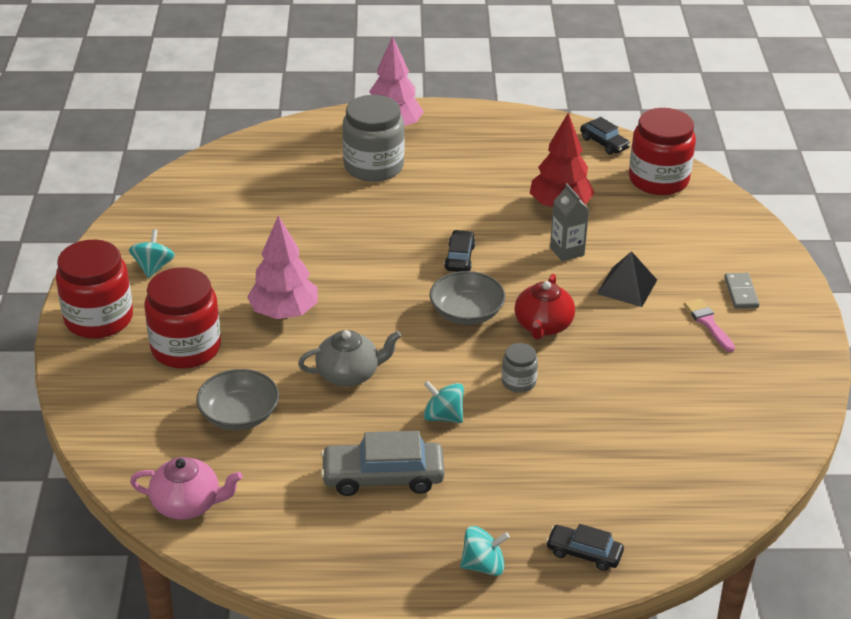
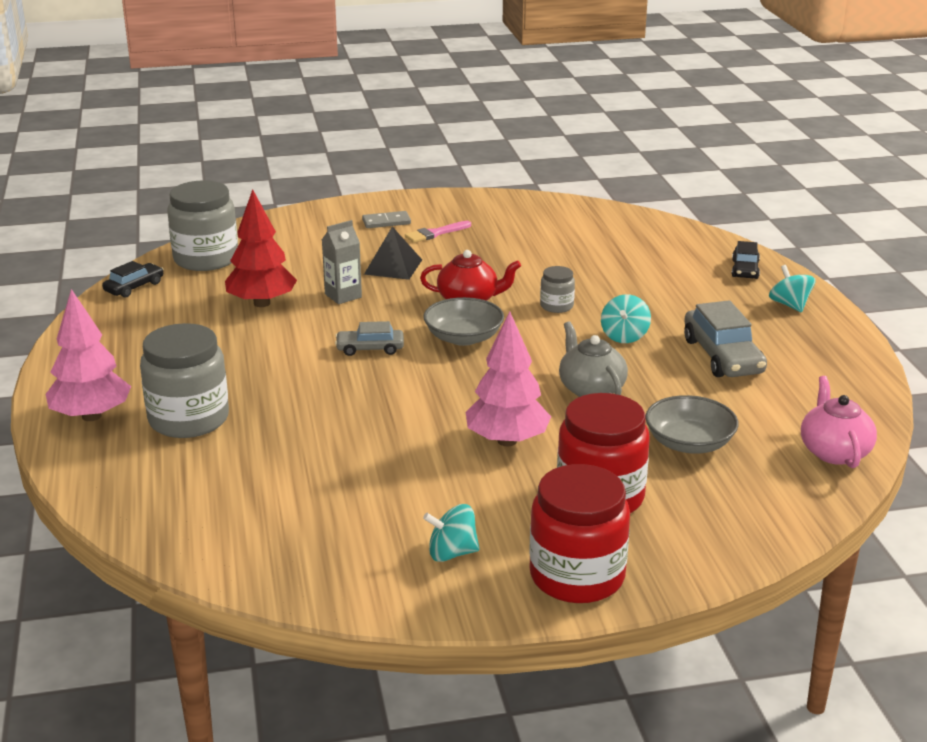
camera: 100 degrees left, 10 degrees down
(459, 258) = (370, 349): black car -> grey car
(658, 180) = (206, 259): red jar -> grey jar

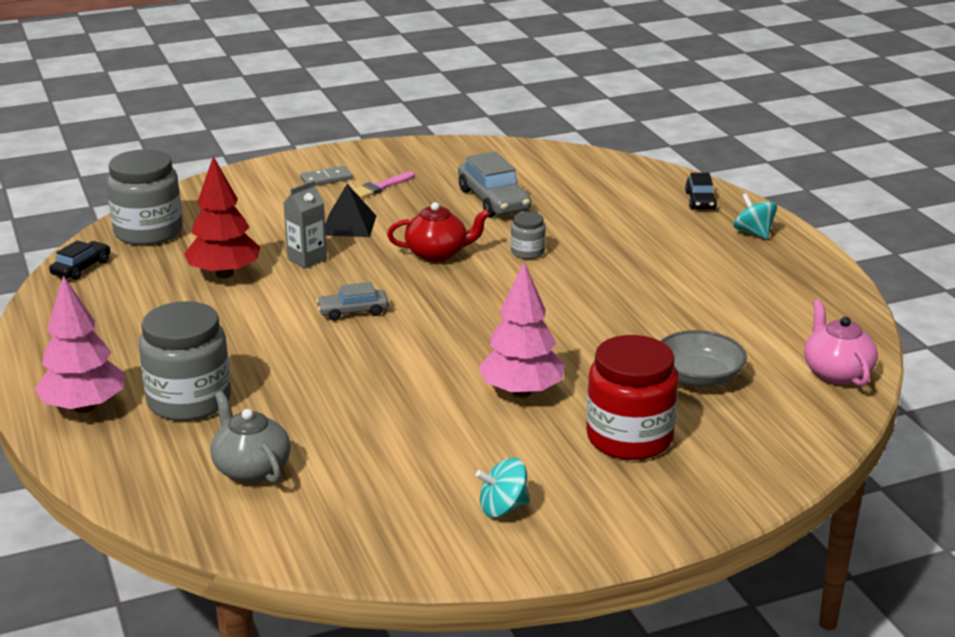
camera: 10 degrees left, 0 degrees up
(463, 337) = (444, 292): grey bowl -> none
(577, 576) = (631, 517): red jar -> none
(591, 389) = (587, 333): grey teapot -> grey teapot (251, 468)
(624, 336) = (604, 277): turquoise spinning top -> none
(722, 356) = (704, 289): grey car -> grey car (493, 200)

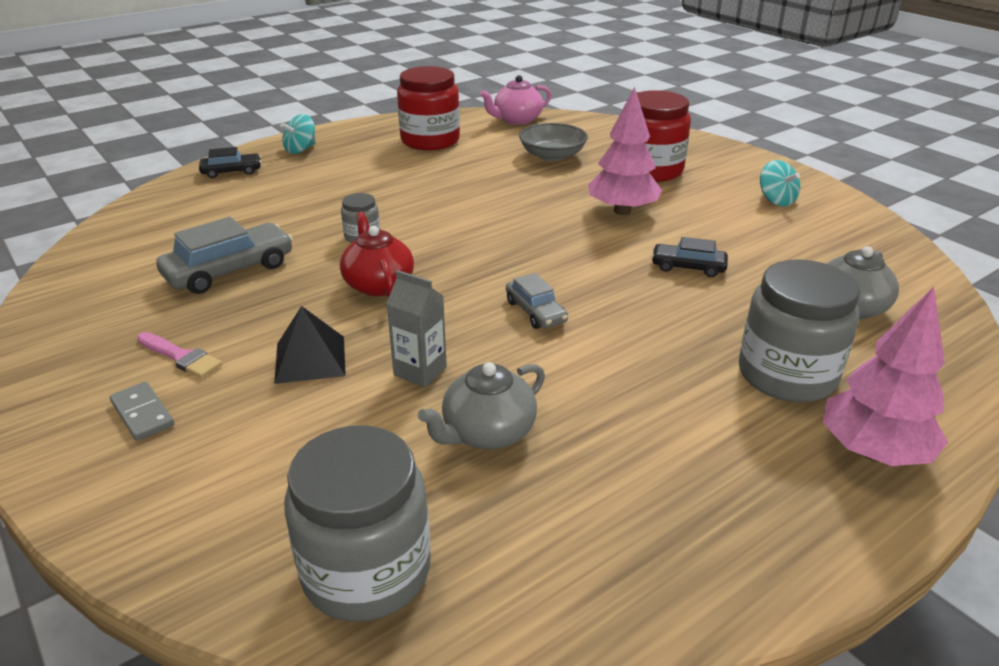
camera: 105 degrees left, 5 degrees up
(81, 268) = (531, 616): black car -> black car (688, 267)
(224, 274) = (487, 433): red tree -> grey teapot
(767, 305) = (430, 140): none -> red jar

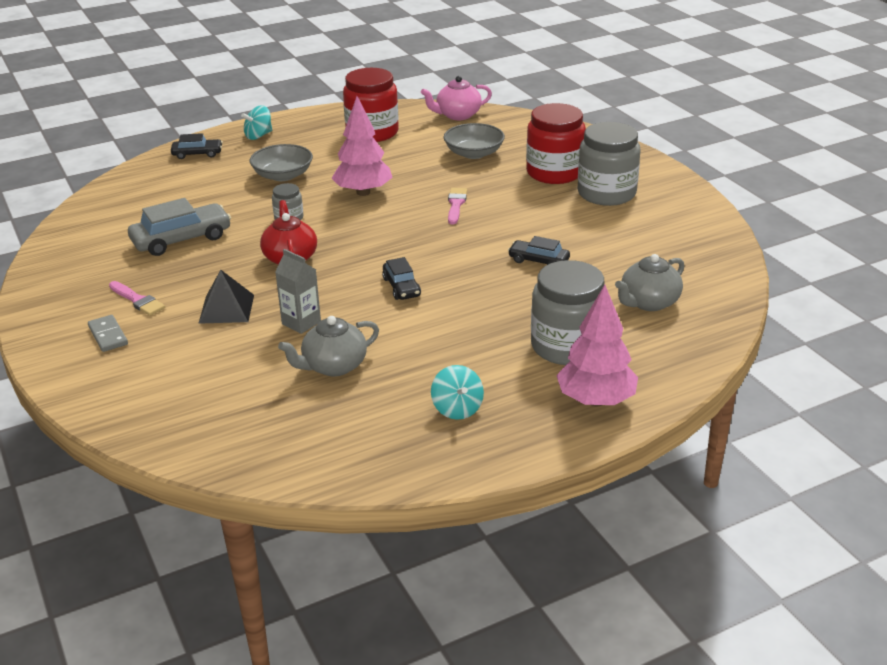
camera: 10 degrees right, 0 degrees up
(341, 189) = (283, 175): none -> grey bowl
(366, 571) = (231, 436): grey jar -> grey jar (606, 193)
(535, 312) = (401, 287): grey car -> black car
(558, 209) = (456, 204): none -> pink brush
(622, 211) = (509, 209): pink tree -> pink tree (363, 192)
(776, 200) = (649, 207): turquoise spinning top -> turquoise spinning top (457, 409)

